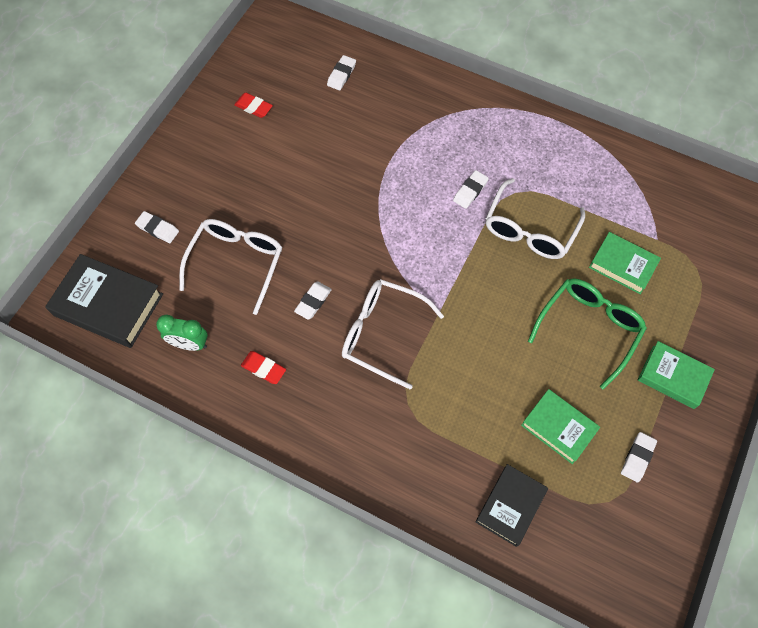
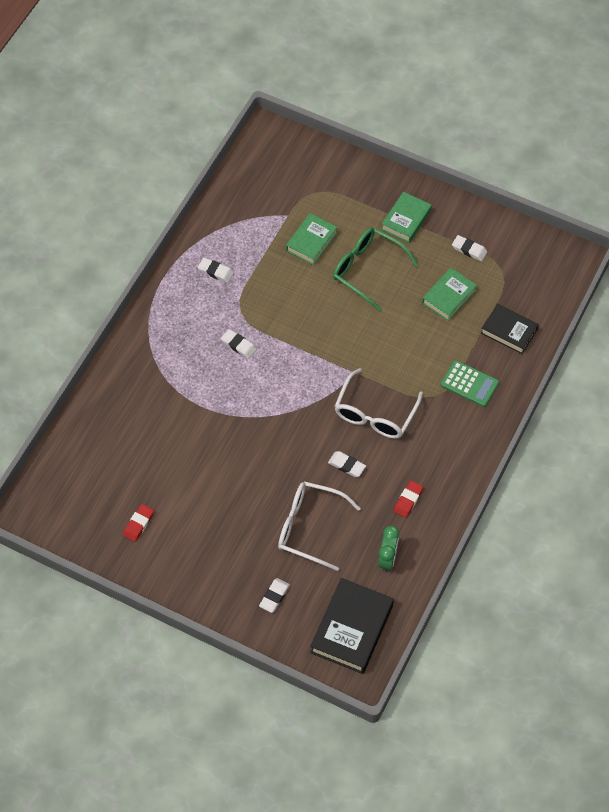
camera: 90 degrees left, 5 degrees down
(341, 75) = (103, 448): white eraser -> white eraser (215, 272)
(426, 449) = (469, 384): none -> green calculator
(529, 230) = (278, 304): white glasses -> none

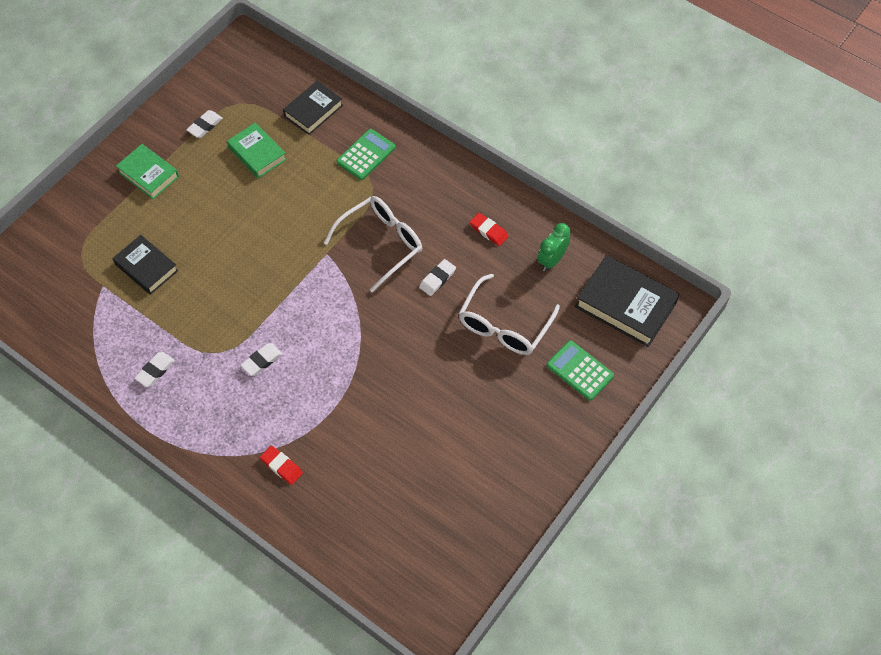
camera: 80 degrees left, 0 degrees up
(138, 524) = (470, 497): red eraser -> red eraser (281, 466)
(274, 596) = (580, 371): white eraser -> green calculator
(311, 241) = (146, 267): green book -> black book
(367, 270) = (200, 220): green glasses -> none
(375, 414) = (381, 243): white glasses -> white glasses turned 75 degrees counterclockwise
(387, 558) = (551, 260): green clock -> green clock turned 75 degrees counterclockwise

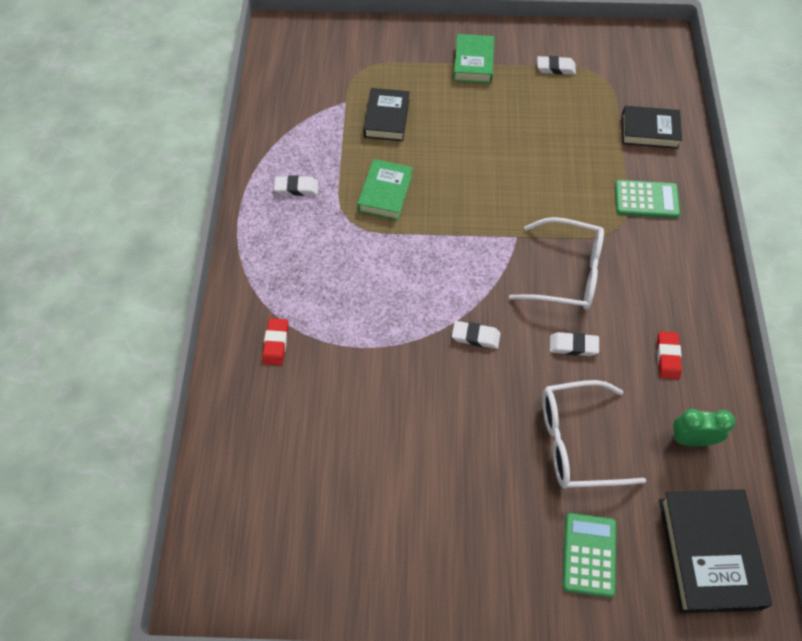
camera: 55 degrees right, 0 degrees up
(257, 154) = (565, 120): green book -> green book (385, 193)
(262, 361) = (367, 258): white eraser -> white eraser (475, 336)

